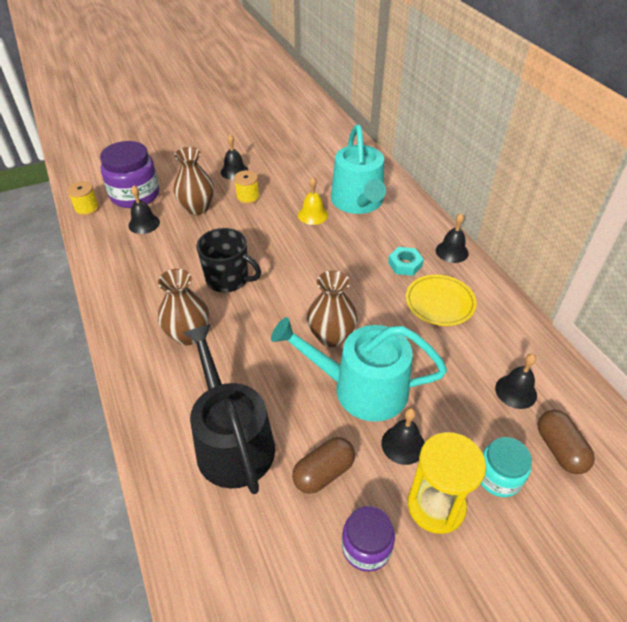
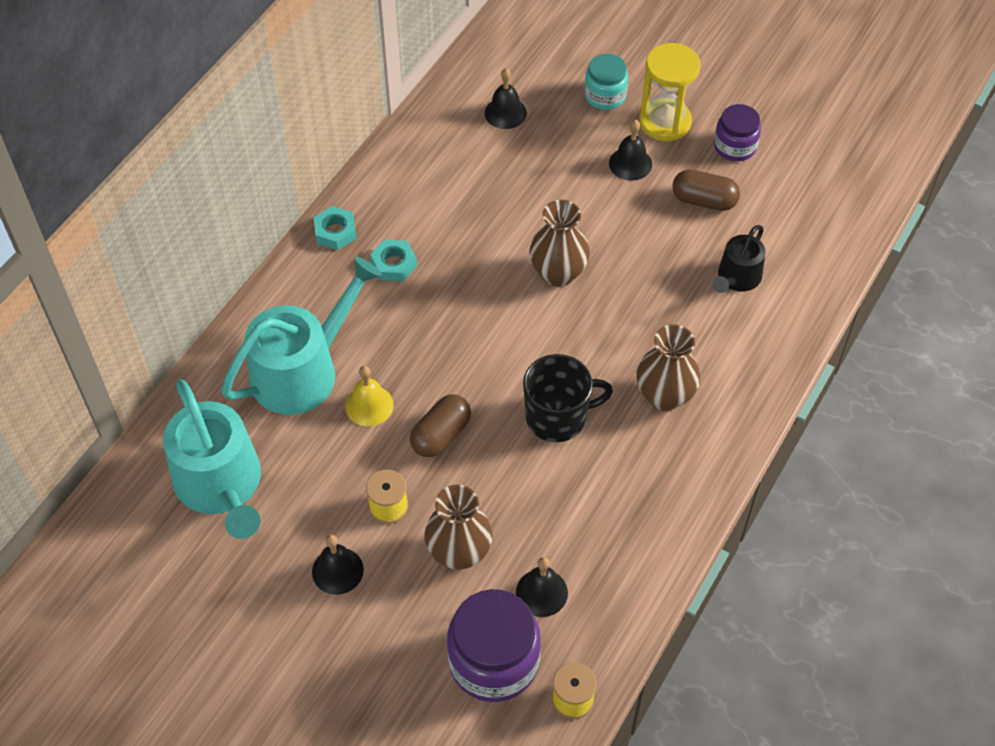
camera: 125 degrees left, 10 degrees up
(228, 279) = (557, 417): black mug -> black mug turned 90 degrees clockwise
(232, 441) = (737, 278): black watering can -> black watering can, size x0.54
(361, 388) = (599, 218): turquoise watering can -> turquoise watering can (221, 485)
(439, 303) = (433, 208): yellow plate -> none
(452, 251) = (335, 232): black bell -> turquoise nut
(559, 449) = (544, 69): brown capsule -> brown capsule (441, 435)

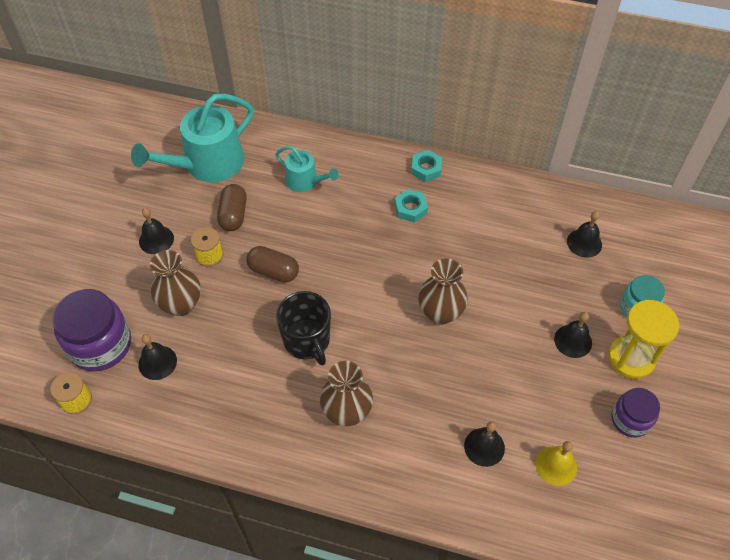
camera: 75 degrees right, 0 degrees up
(302, 370) = (305, 181): turquoise watering can -> turquoise watering can, size x0.54
(369, 405) = (287, 224): yellow bell -> yellow bell (556, 465)
(704, 200) = (557, 405): brown capsule -> brown capsule (233, 215)
(737, 278) = (484, 447): black watering can -> black bell

